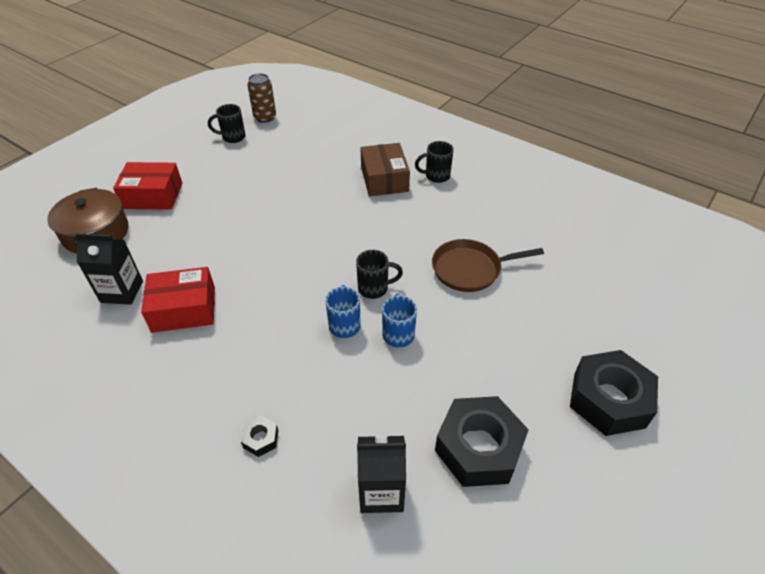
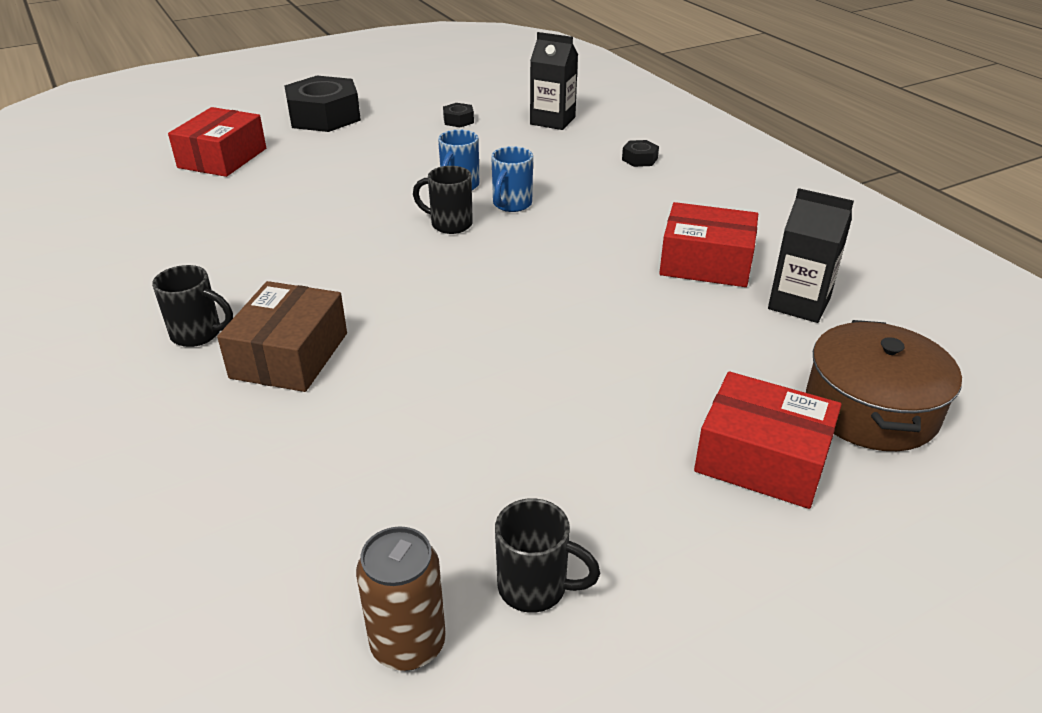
camera: 155 degrees left, 10 degrees down
(470, 269) = (318, 213): brown pan -> none
(478, 447) = (458, 120): black nut -> black nut, size x0.43
(605, 302) = (222, 158): none -> red box

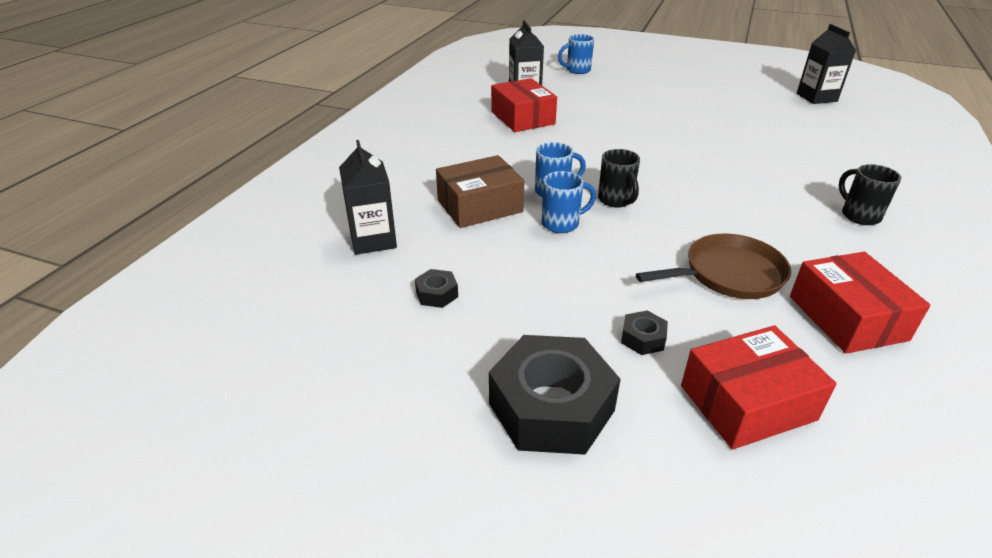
camera: 130 degrees left, 0 degrees up
(289, 214) = (729, 274): none -> brown pan
(289, 355) = (803, 180): brown box -> brown box (480, 206)
(408, 644) = (816, 97): brown can -> black carton
(535, 587) = (761, 90): black mug -> none
(639, 159) = (409, 174): black nut -> black nut (643, 338)
(762, 459) = (640, 78): red box -> red box (847, 318)
(871, 408) = (577, 70): brown pot -> blue mug

